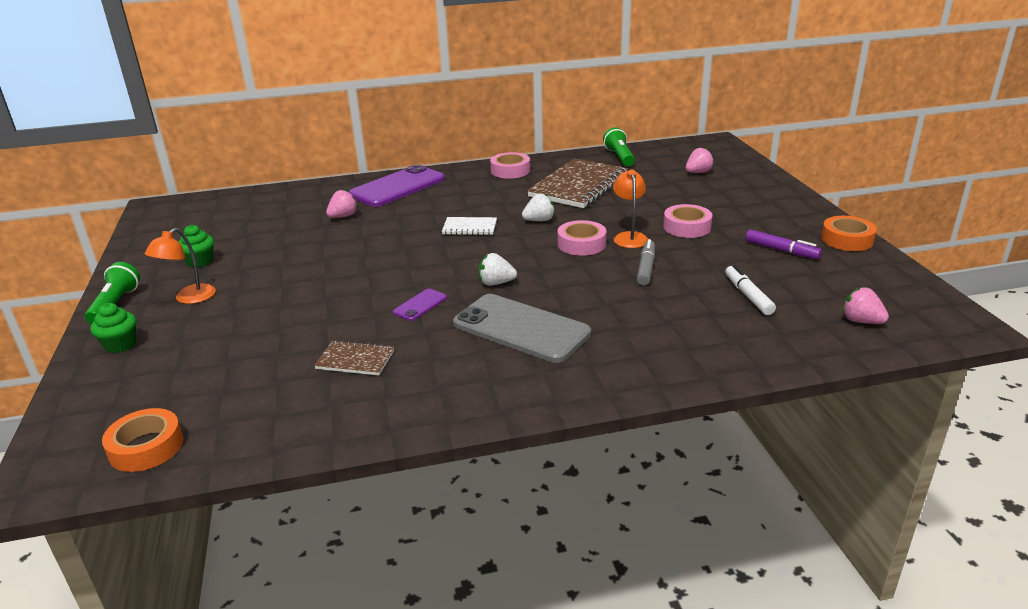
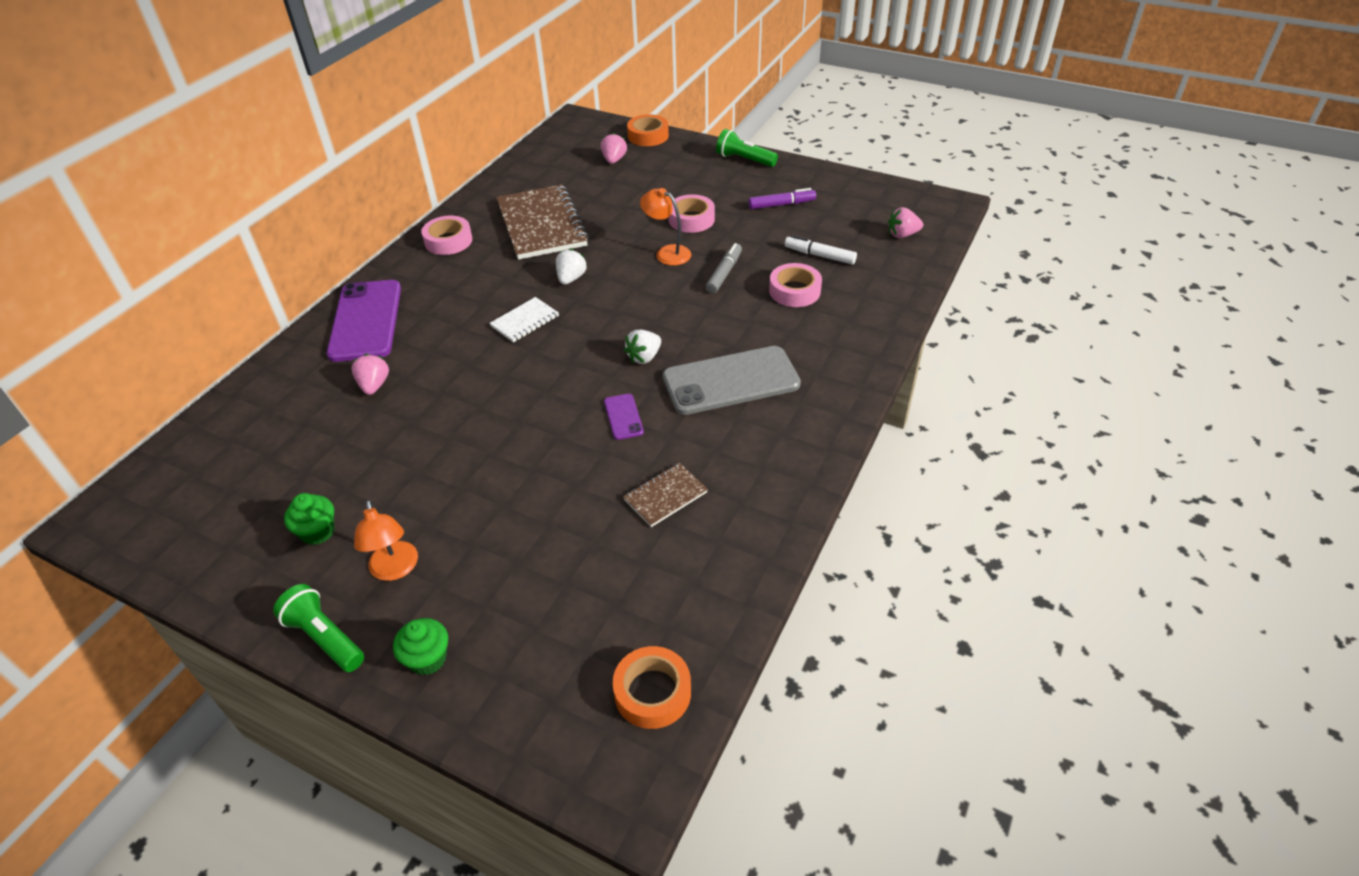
camera: 50 degrees left, 15 degrees up
(581, 244) = (644, 281): pink tape -> pink tape (794, 291)
(619, 157) = (523, 175): green flashlight -> green flashlight (744, 160)
(646, 268) = (724, 273): grey marker -> grey marker turned 60 degrees clockwise
(847, 239) = (804, 172): orange tape -> orange tape (648, 136)

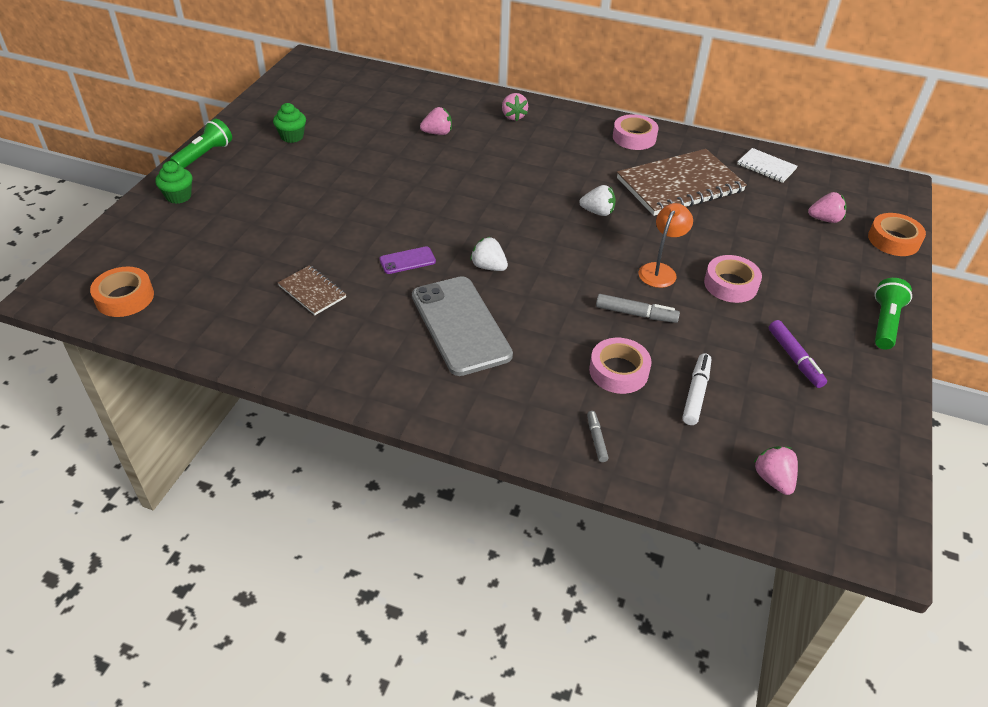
camera: 80 degrees right, 0 degrees up
(366, 321) = (513, 116): purple phone -> pink strawberry
(395, 569) = (255, 172): orange lamp -> none
(525, 321) = (528, 193): white notebook -> white notebook (766, 167)
(871, 311) = (596, 439): none -> grey marker

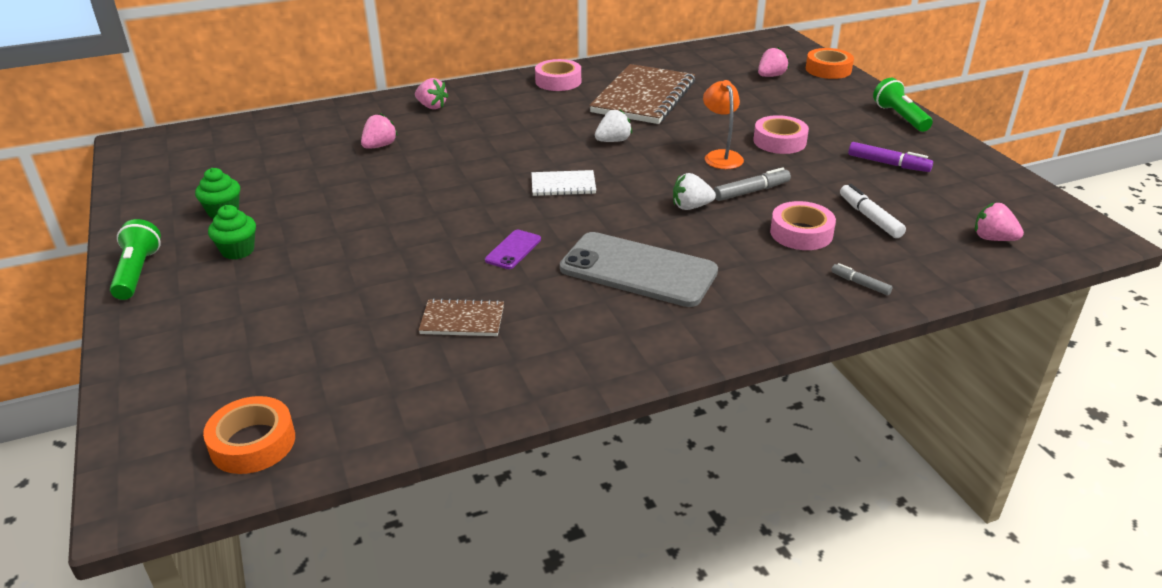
camera: 40 degrees left, 10 degrees down
(178, 196) = (166, 322): green cupcake -> green cupcake (238, 251)
(488, 267) = (591, 218): white strawberry -> white strawberry (691, 207)
(766, 167) = (683, 61): white notebook -> white notebook (563, 185)

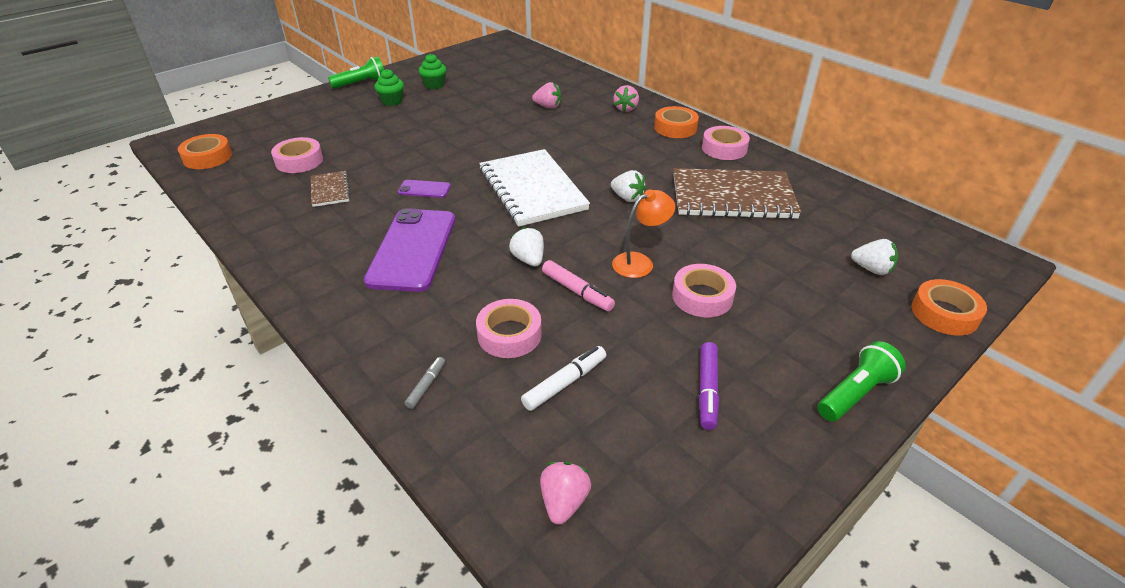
camera: 70 degrees right, 5 degrees up
(353, 344) = (299, 161): none -> pink tape
(498, 92) = (675, 128): none -> orange tape
(563, 185) = (532, 190): white notebook -> white notebook, size x2.09
(638, 270) = (412, 249): grey phone -> purple phone
(751, 191) = (577, 291): grey marker -> pink marker
(771, 76) = (872, 269): pink strawberry -> white strawberry

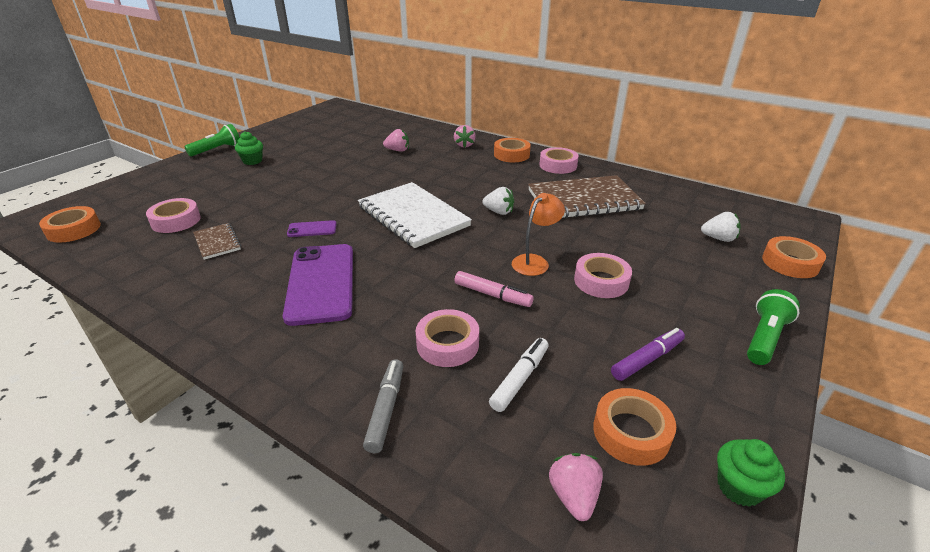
camera: 15 degrees left, 5 degrees down
(426, 386) = (386, 409): grey marker -> grey marker, size x1.60
(434, 85) = (288, 144): green cupcake -> green cupcake (739, 487)
(528, 259) = (436, 275): white strawberry -> none
(650, 458) = (631, 432): none -> orange tape
(707, 390) = (647, 359): purple marker -> purple marker turned 120 degrees counterclockwise

